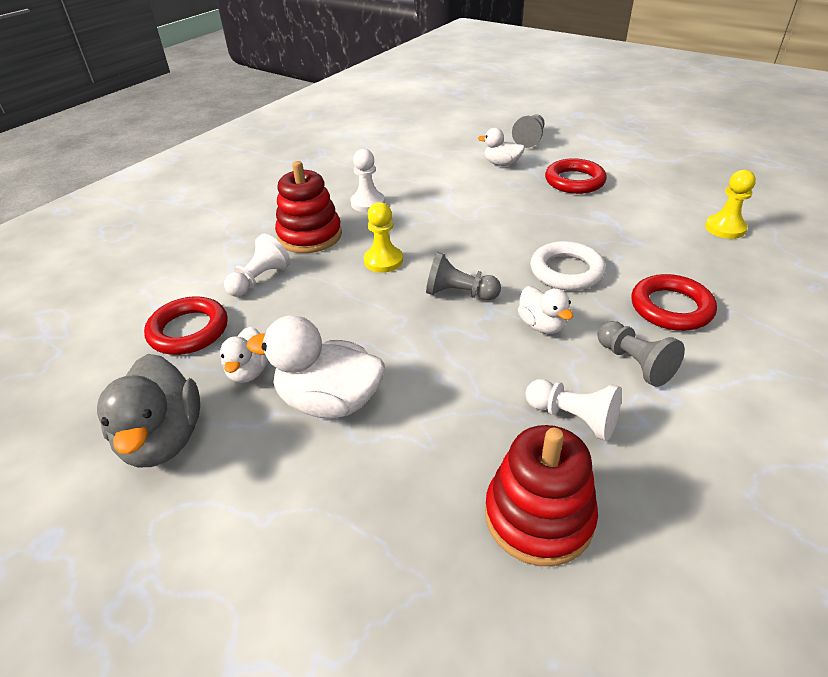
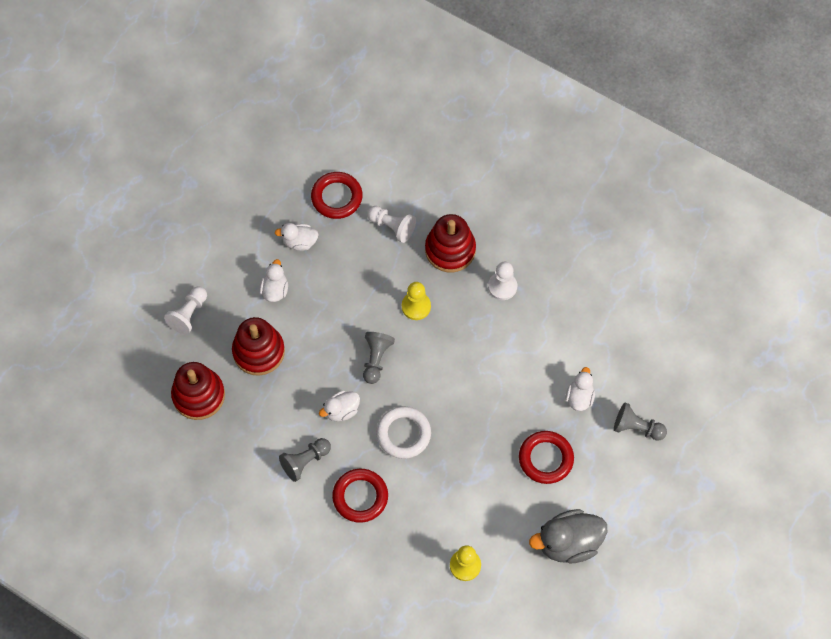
camera: 85 degrees right, 25 degrees up
(163, 439) = (249, 212): grey duck -> grey duck (568, 543)
(329, 401) = (275, 290): white duck -> white duck, size x0.58
(444, 422) = (258, 351): none -> red stacking toy
(573, 418) = (261, 419): white pawn -> white pawn (189, 314)

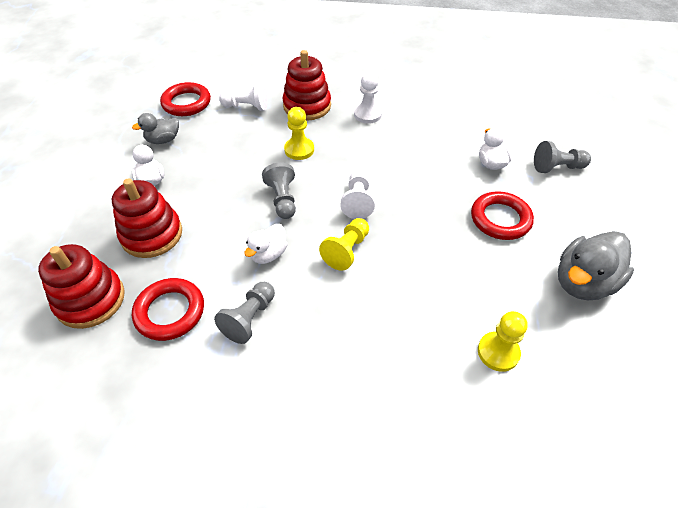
camera: 25 degrees left, 15 degrees down
(189, 314) = (59, 229): white pawn -> white pawn (357, 201)
(299, 242) = (163, 140): white duck -> grey duck
(360, 497) = (333, 329): red ring -> red ring (170, 312)
(403, 434) = (347, 250): white ring -> yellow pawn

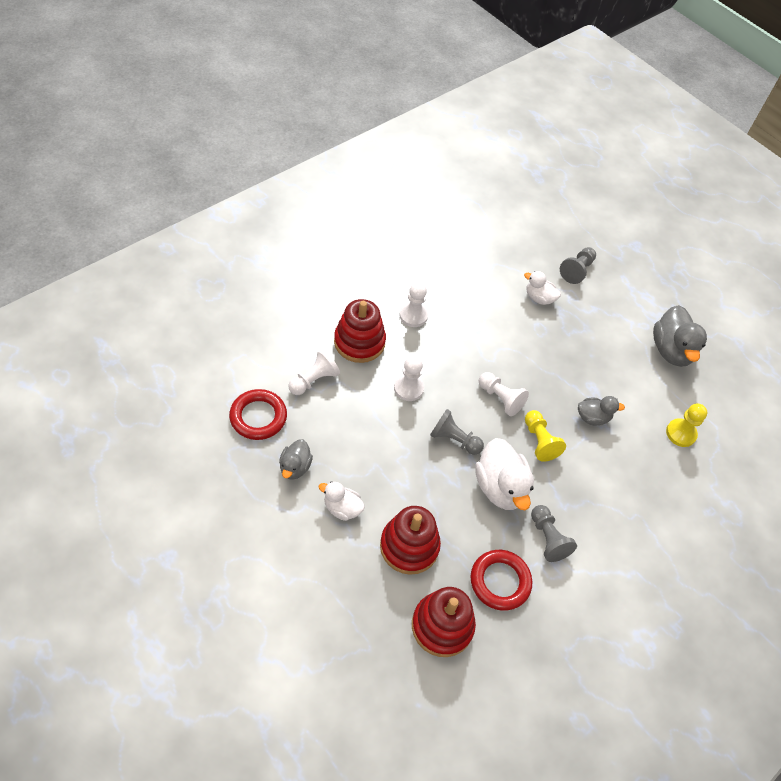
camera: 55 degrees left, 5 degrees up
(268, 254) = (500, 487): white duck -> white duck, size x1.74
(299, 150) = (408, 388): yellow pawn -> white pawn
(420, 271) = (592, 417): none -> grey duck
(500, 219) = (590, 340): red ring -> none

